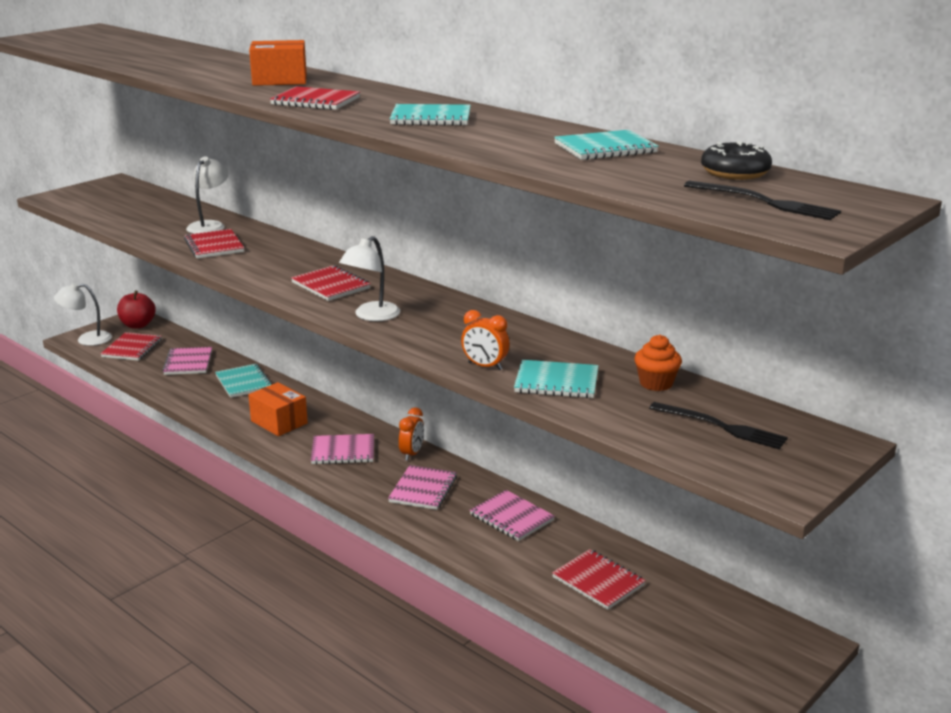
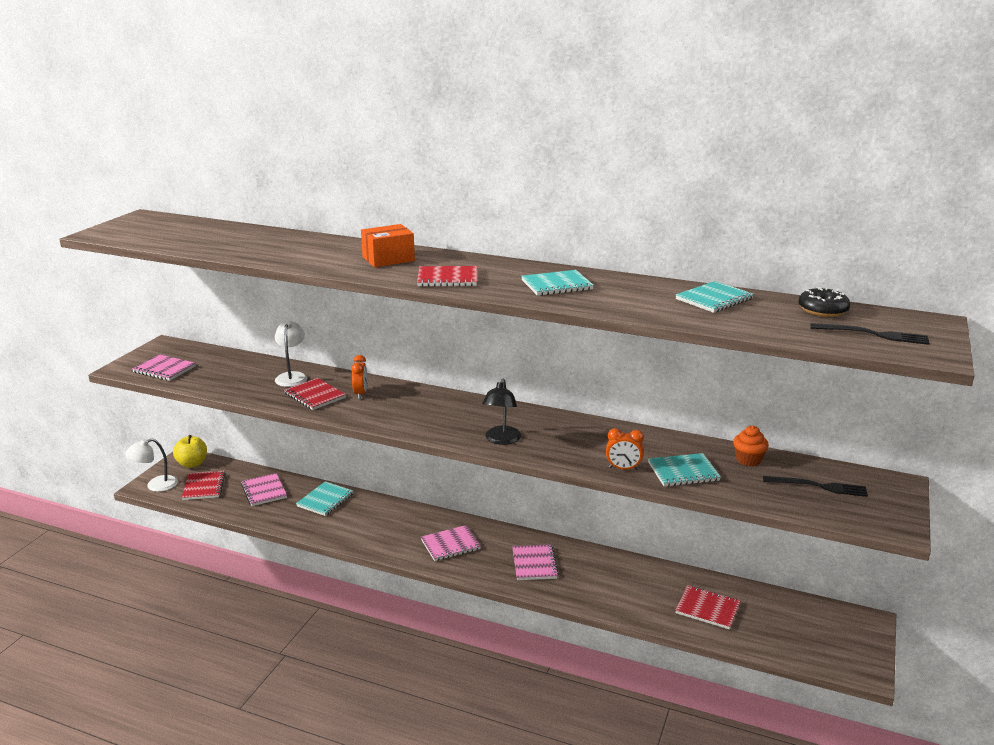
camera: 20 degrees left, 0 degrees up
(138, 325) = (192, 464): red apple -> yellow apple
(244, 382) = (325, 500): turquoise notebook -> turquoise notebook turned 75 degrees clockwise
(279, 422) = (381, 530): orange box -> none
(331, 285) = (445, 417): red notebook -> none
(371, 316) = (501, 440): white lamp -> black lamp
(412, 454) = (504, 535): orange clock -> orange clock (360, 394)
(511, 518) = (614, 572): pink notebook -> pink notebook (164, 369)

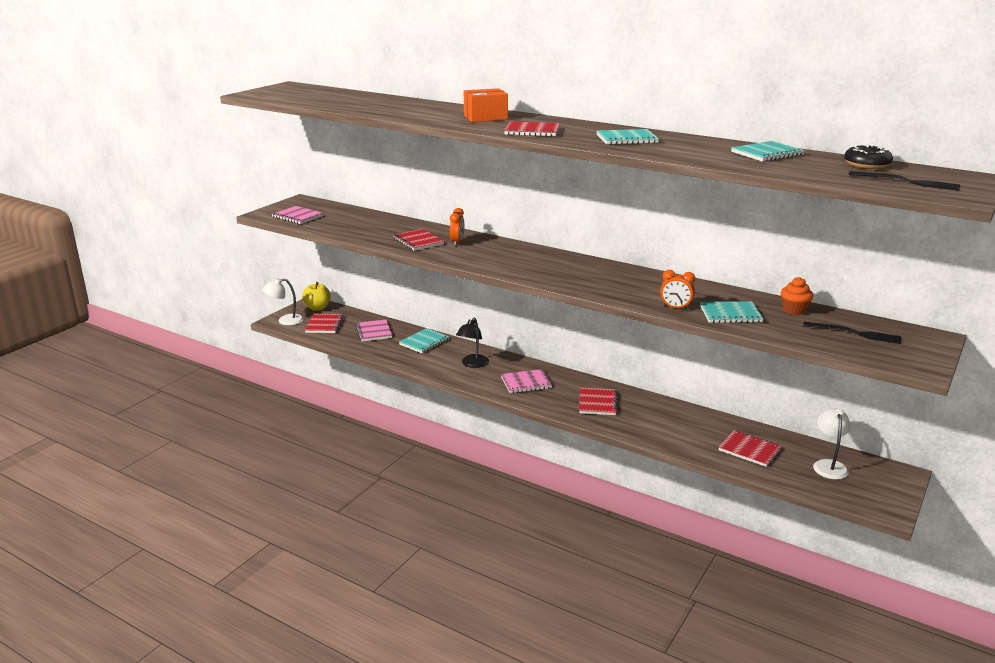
camera: 10 degrees right, 0 degrees up
(292, 376) = (402, 227): white lamp -> white lamp (829, 465)
(501, 440) = (572, 281): black lamp -> black lamp (472, 364)
(534, 564) = (597, 403): pink notebook -> red notebook

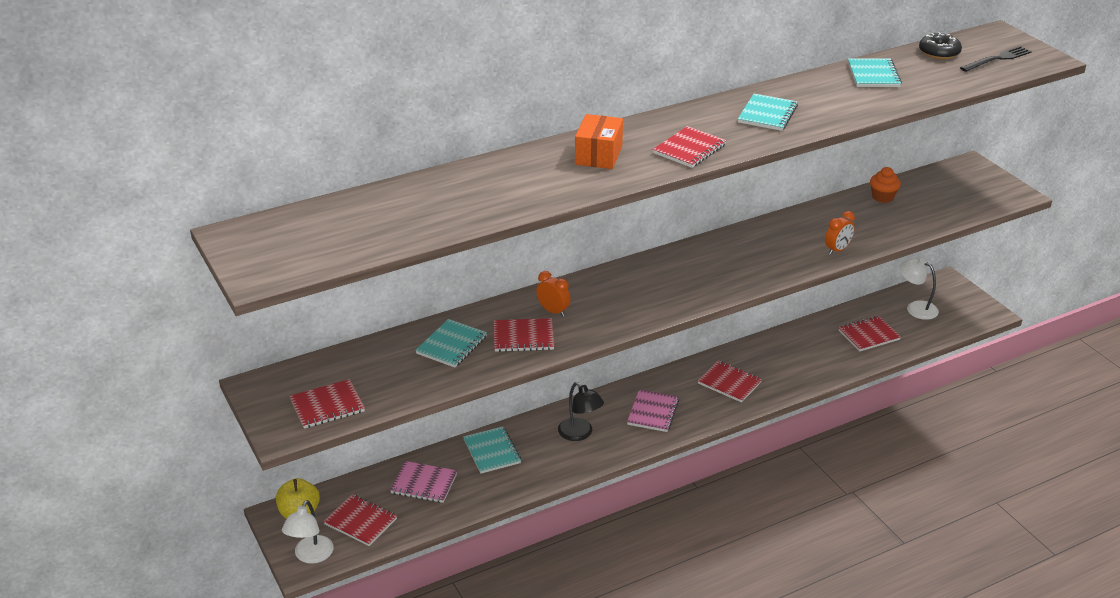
camera: 60 degrees left, 10 degrees up
(297, 216) = (327, 406): pink notebook -> red notebook
(730, 314) = (870, 229): turquoise notebook -> turquoise notebook (452, 345)
(855, 333) = (944, 192): black fork -> none

